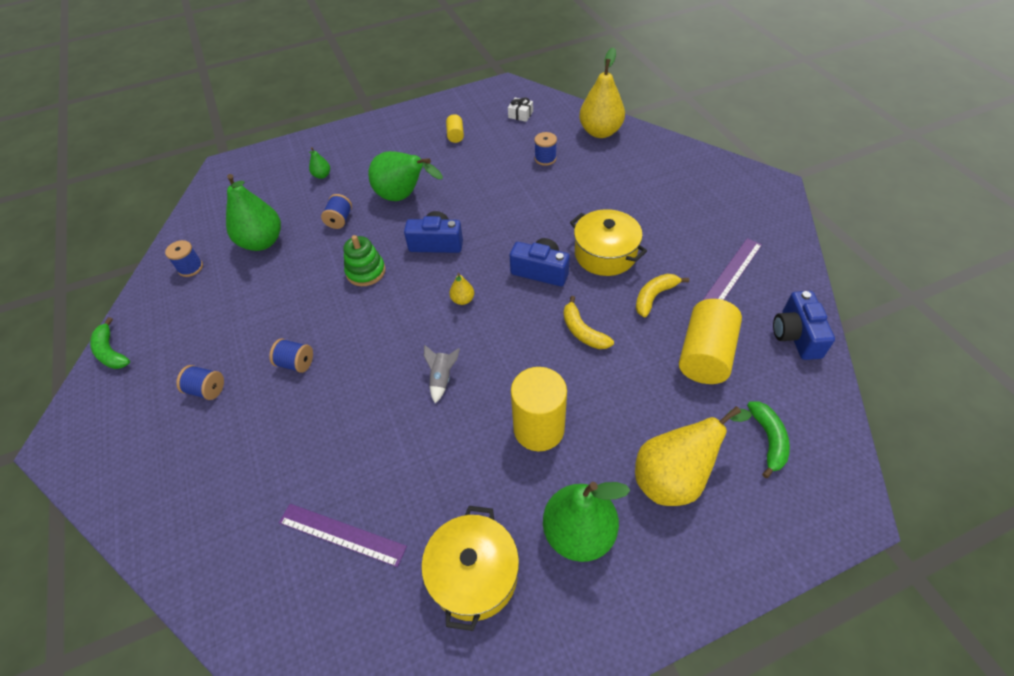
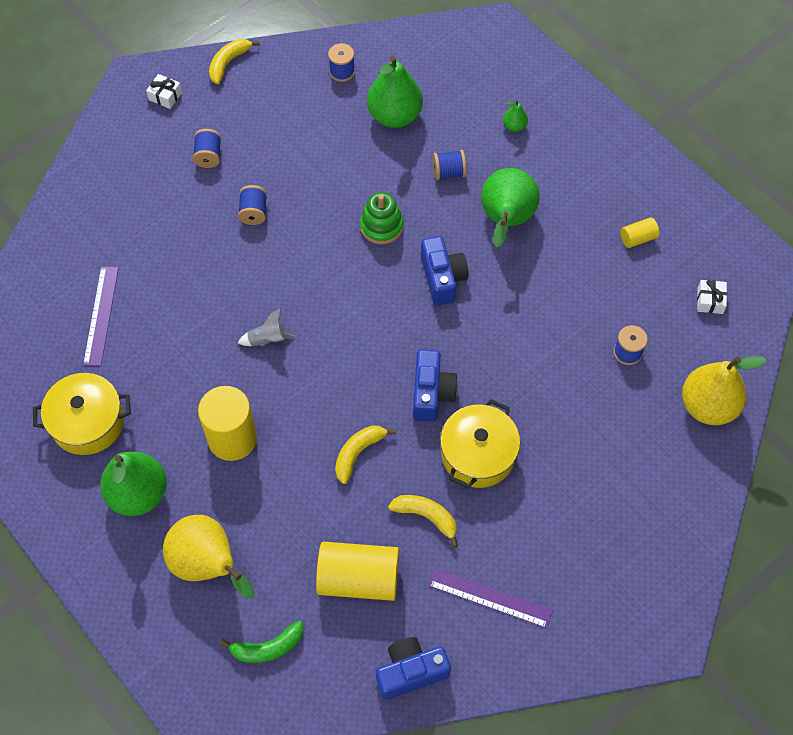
camera: 70 degrees right, 10 degrees up
(105, 416) = (165, 96): none -> white gift
(111, 352) = (228, 63): green banana -> yellow banana
(463, 300) = (369, 328): yellow pear -> none

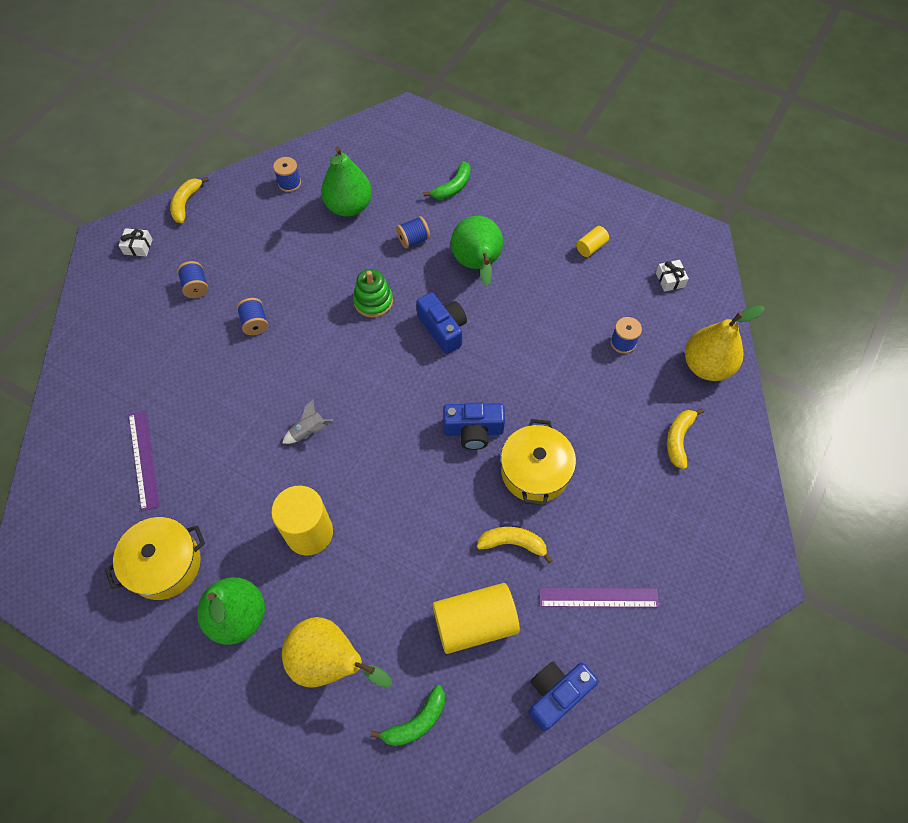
camera: 20 degrees left, 0 degrees up
(358, 453) = (429, 506): yellow banana -> yellow banana (678, 439)
(431, 393) = (473, 431): blue camera -> blue camera turned 105 degrees clockwise
(514, 126) = (453, 187): green pear -> green banana

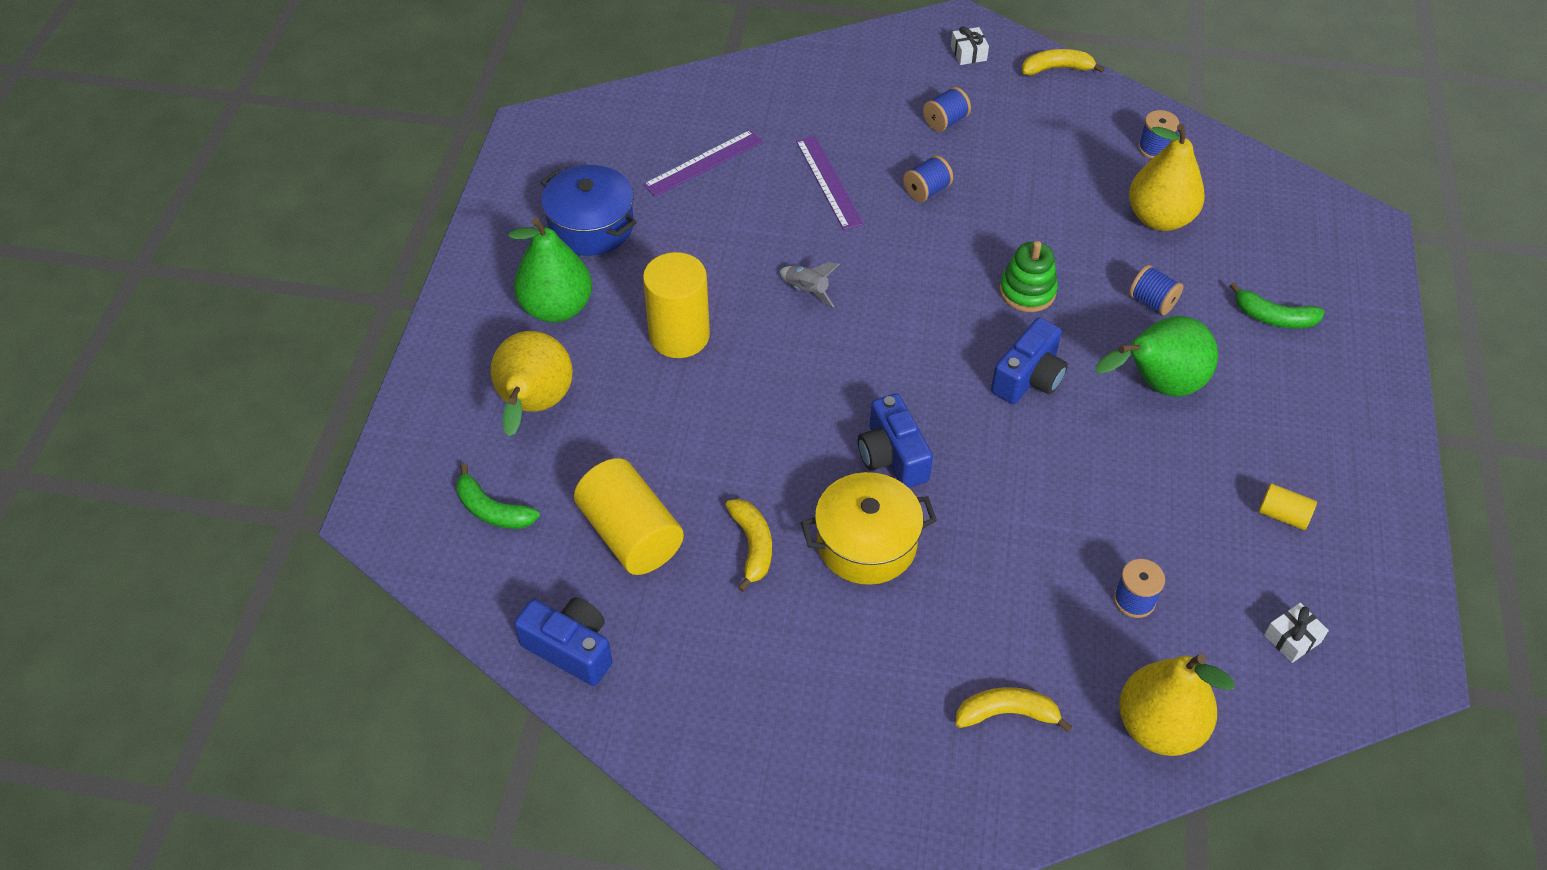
camera: 70 degrees right, 10 degrees down
(165, 564) = (591, 226): yellow pot -> blue pot
(349, 207) = (1159, 218): green pear -> yellow pear
(598, 597) = (717, 665): purple ruler -> purple ruler (829, 182)

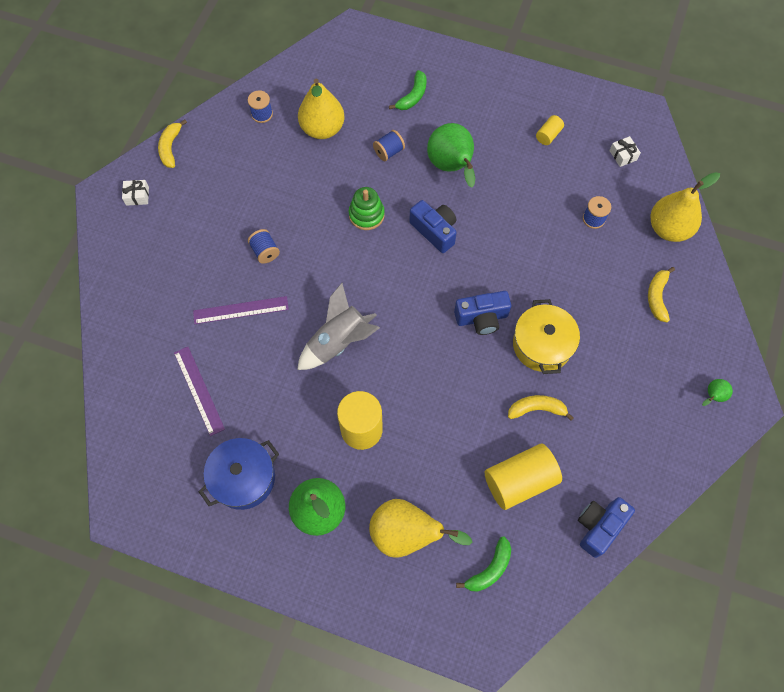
camera: 80 degrees left, 15 degrees up
(807, 291) = (339, 342): grey rocket -> grey rocket, size x2.00
(831, 817) = (713, 396): none -> green pear
(945, 121) = (202, 226): blue spool -> none

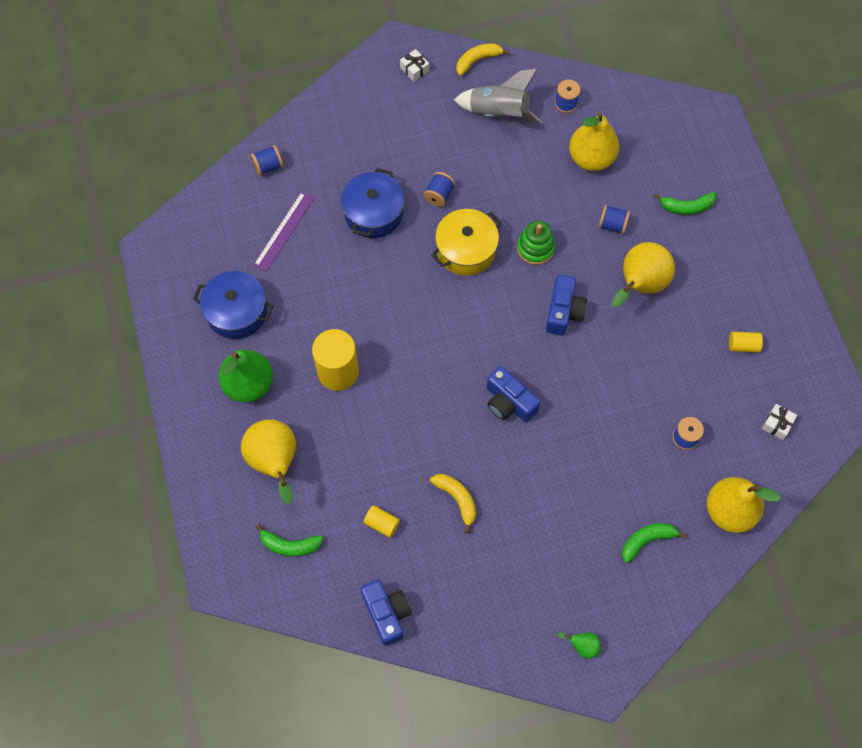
camera: 55 degrees right, 0 degrees up
(127, 364) = (268, 166): none -> blue spool
(241, 310) = (373, 213): purple ruler -> blue pot
(339, 342) = (401, 304): grey rocket -> grey rocket (499, 113)
(451, 167) = (639, 285): green pear -> yellow pear
(519, 481) = (382, 524): yellow cylinder -> yellow cylinder, size x0.48
(542, 344) = (521, 467): yellow pot -> yellow pot (466, 250)
(599, 526) = (387, 613): blue camera -> blue camera turned 60 degrees clockwise
(657, 297) = (647, 540): yellow banana -> green banana

